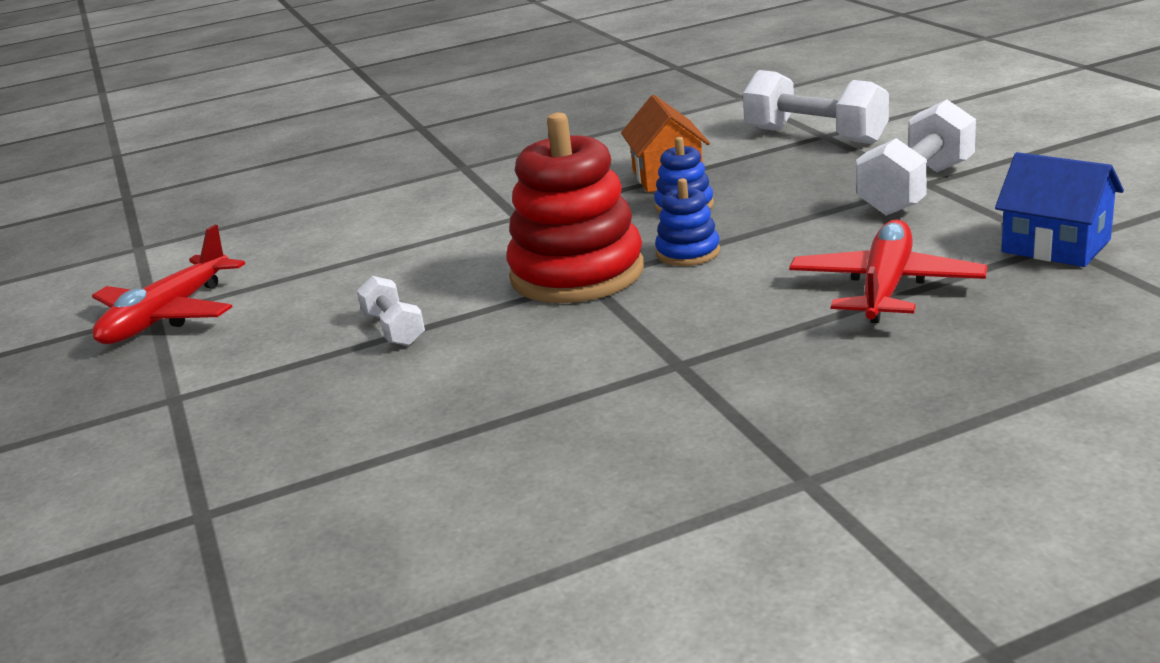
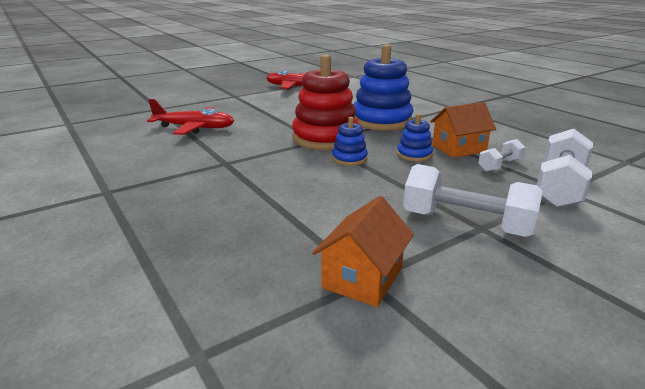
camera: 75 degrees right, 0 degrees up
(394, 329) = (276, 115): white dumbbell -> white dumbbell (499, 165)
(503, 225) = (381, 121): none -> blue stacking toy
(885, 287) = (298, 210): red plane -> red plane (195, 128)
(1056, 246) = (362, 278): blue house -> orange house

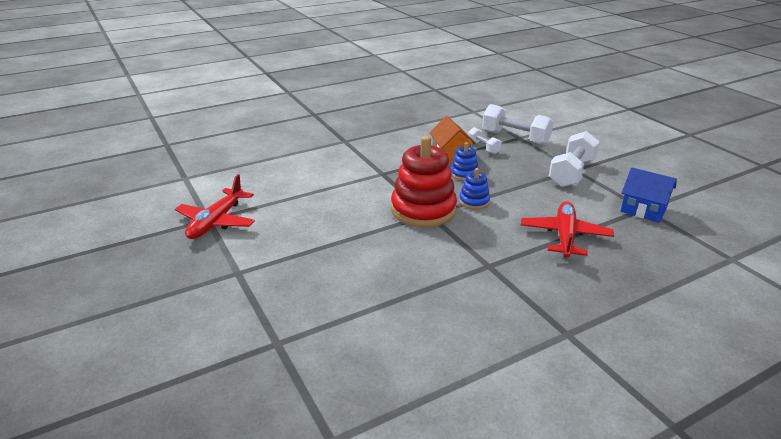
camera: 85 degrees left, 5 degrees up
(195, 128) = (379, 296): red plane -> red plane (565, 236)
(362, 278) = (643, 210): orange house -> blue house
(381, 121) = (376, 178): blue stacking toy -> none

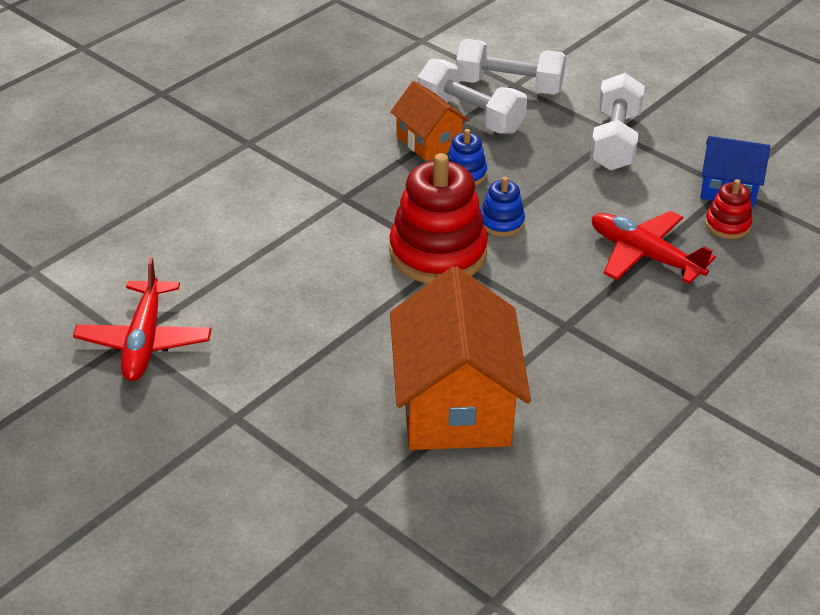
camera: 20 degrees left, 10 degrees up
(384, 297) = (455, 405): none -> orange house
(483, 148) = (470, 116): white dumbbell -> white dumbbell, size x1.84
(565, 236) = (644, 255): red plane -> red plane turned 45 degrees counterclockwise
(635, 229) = (727, 225): none -> red stacking toy

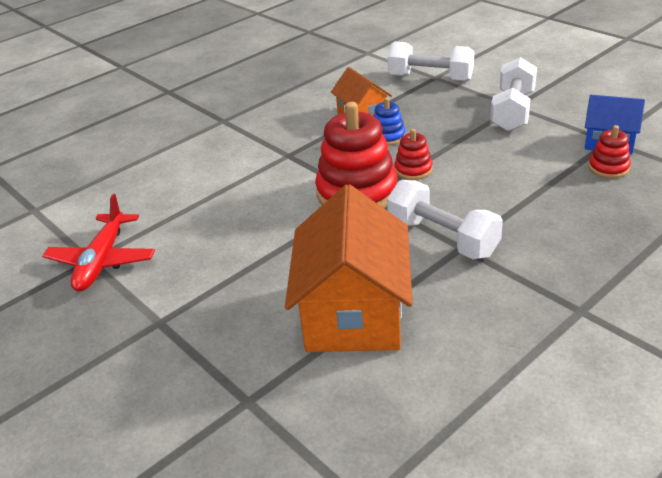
camera: 10 degrees right, 5 degrees down
(470, 116) = (397, 98): white dumbbell -> white dumbbell (442, 238)
(501, 222) = (413, 170): blue stacking toy -> red stacking toy
(644, 255) = (534, 192): red plane -> none

